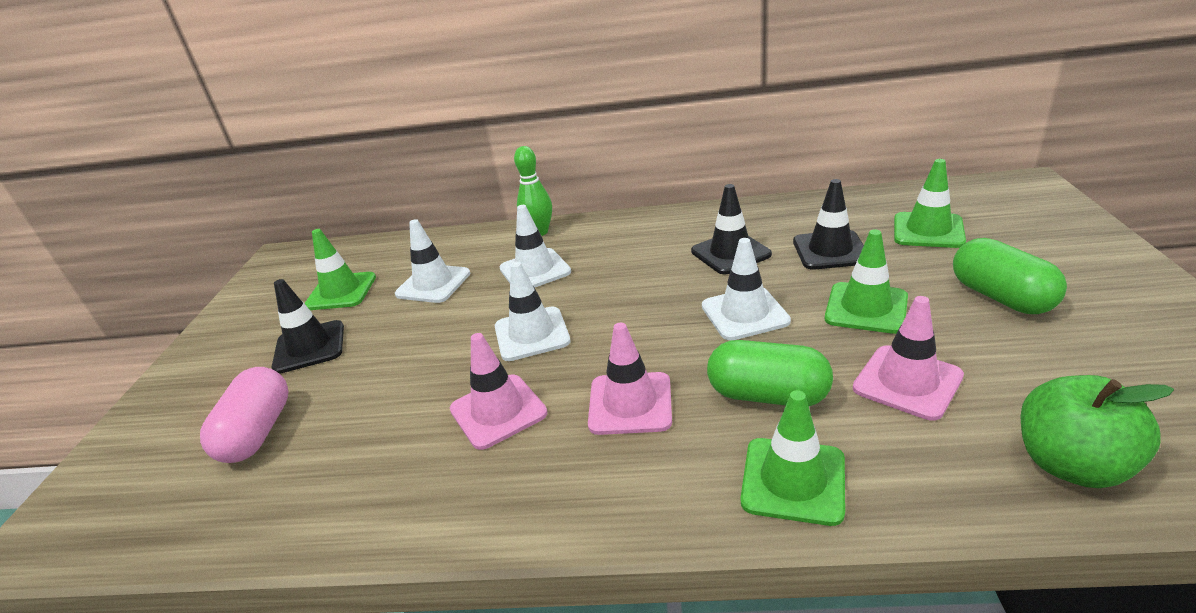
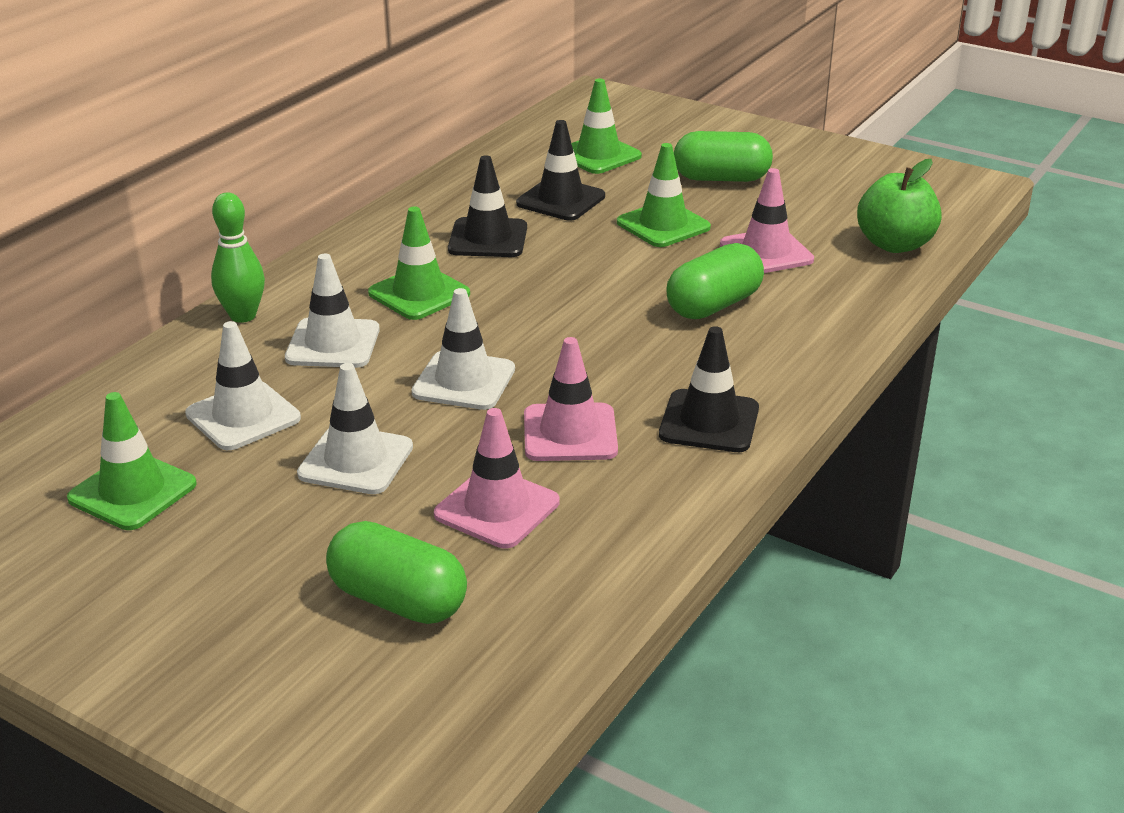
camera: 65 degrees left, 0 degrees up
(258, 432) = (398, 600): pink capsule -> green capsule
(309, 347) = (250, 538): black traffic cone -> black traffic cone (709, 422)
(630, 403) = (647, 365): pink traffic cone -> pink traffic cone (497, 508)
(744, 314) = (595, 271): white traffic cone -> white traffic cone (356, 460)
(793, 480) = (811, 333): green traffic cone -> green traffic cone (419, 293)

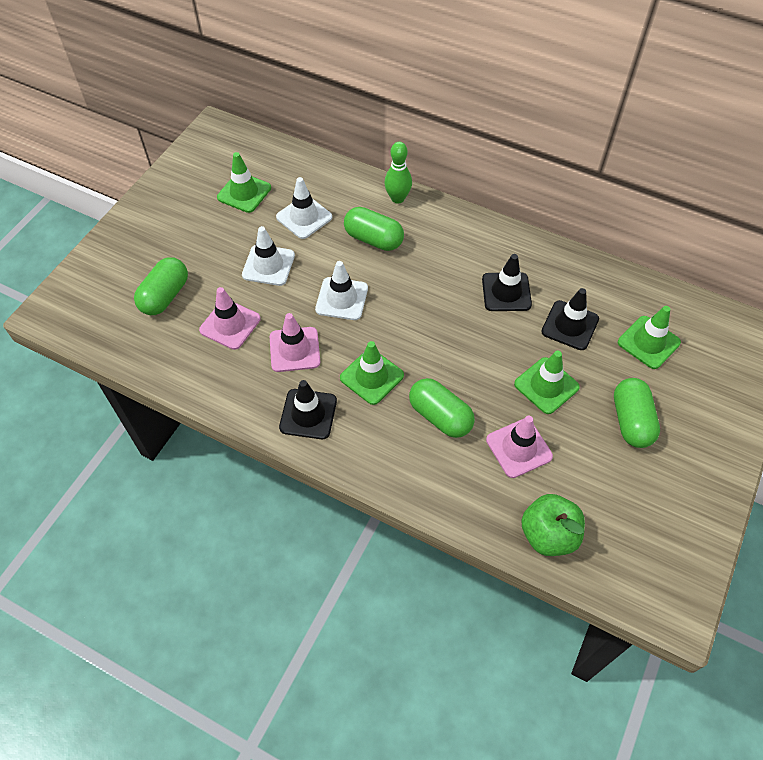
camera: 85 degrees right, 25 degrees up
(333, 344) = (373, 239): white traffic cone -> green capsule
(419, 293) = (432, 267): green traffic cone -> green traffic cone (371, 376)

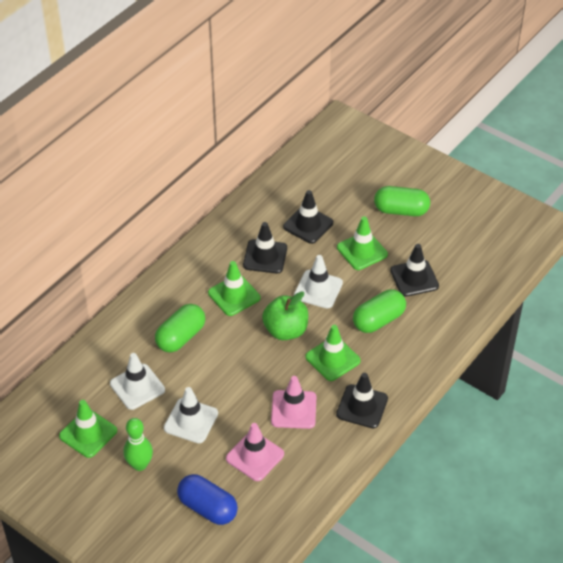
camera: 80 degrees left, 10 degrees down
(165, 296) = (207, 508): green capsule -> blue capsule
(342, 299) = (245, 369): white traffic cone -> white traffic cone (318, 289)
(397, 198) = (135, 312): green bowling pin -> green bowling pin (139, 465)
(519, 448) = (414, 278): pink traffic cone -> black traffic cone
(548, 534) = (486, 276): green apple -> green apple (285, 331)
(648, 342) = (334, 184): green traffic cone -> green traffic cone (234, 295)

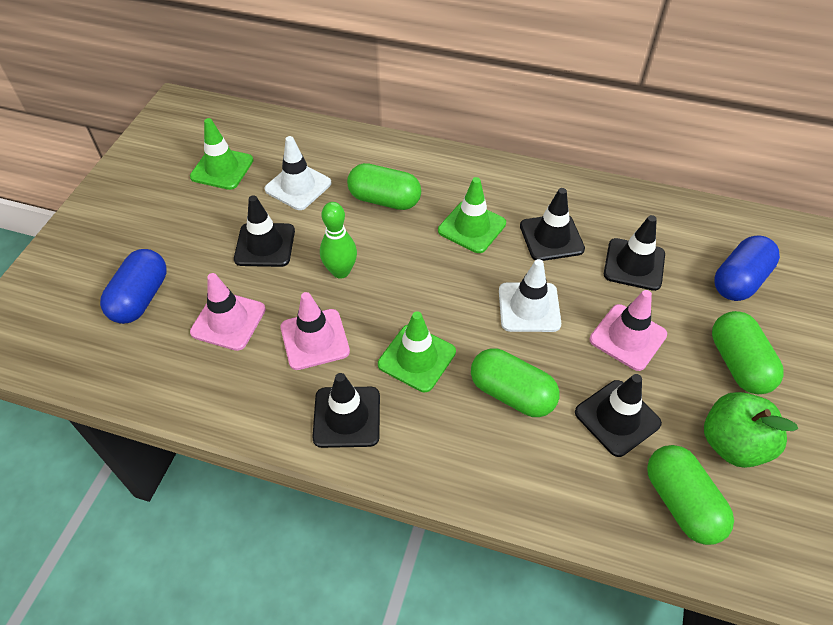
camera: 70 degrees right, 5 degrees up
(139, 465) = (190, 221): green bowling pin -> green bowling pin (341, 271)
(191, 421) = (265, 245): white traffic cone -> black traffic cone
(285, 331) = (441, 293): green apple -> green apple (732, 444)
(343, 182) = (739, 280): none -> blue capsule
(362, 251) = (628, 337): green traffic cone -> pink traffic cone
(474, 273) = (681, 503): none -> green capsule

